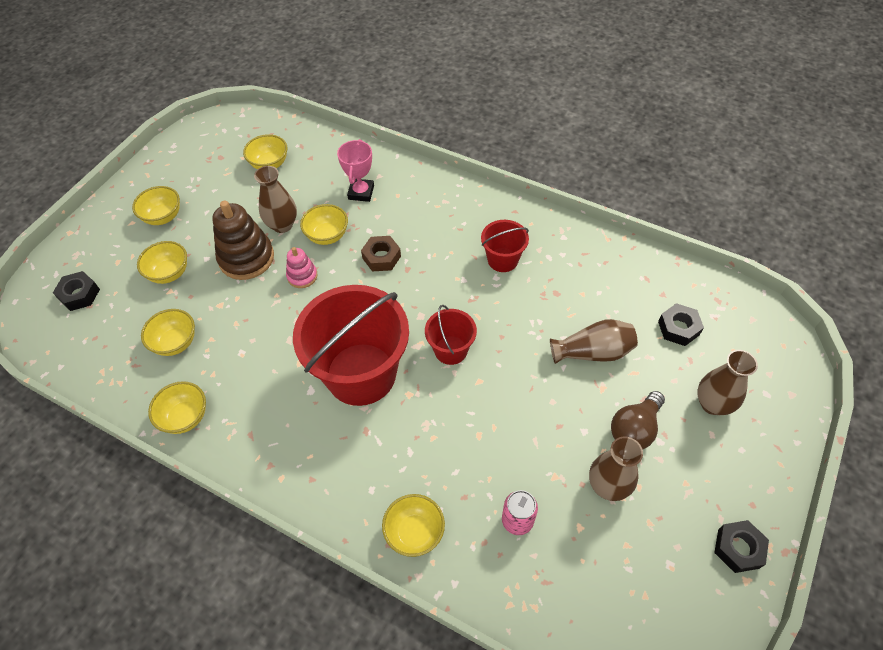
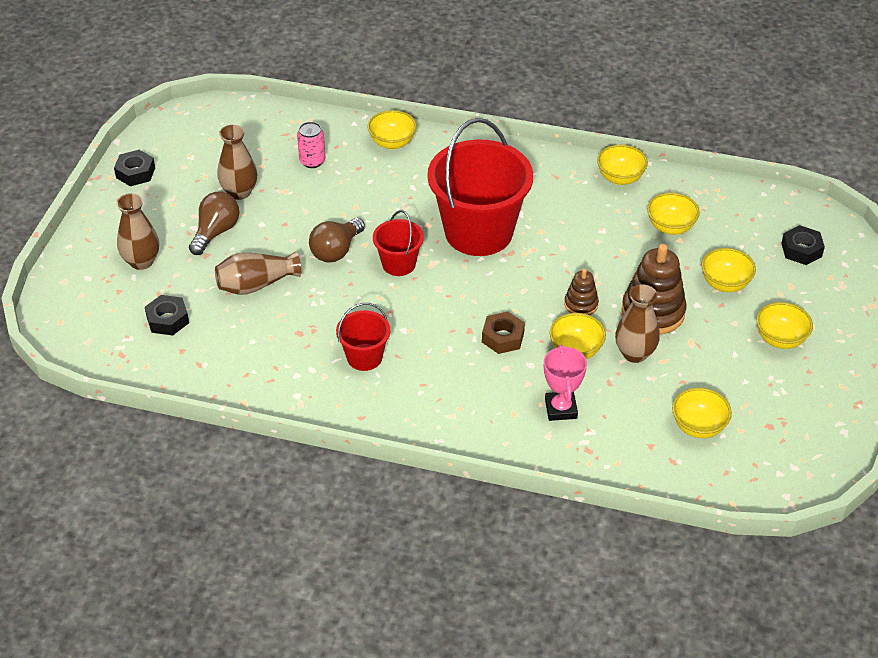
camera: 165 degrees right, 10 degrees down
(302, 276) = (581, 304): pink stacking toy -> brown stacking toy
(509, 378) = (336, 251): none -> brown light bulb

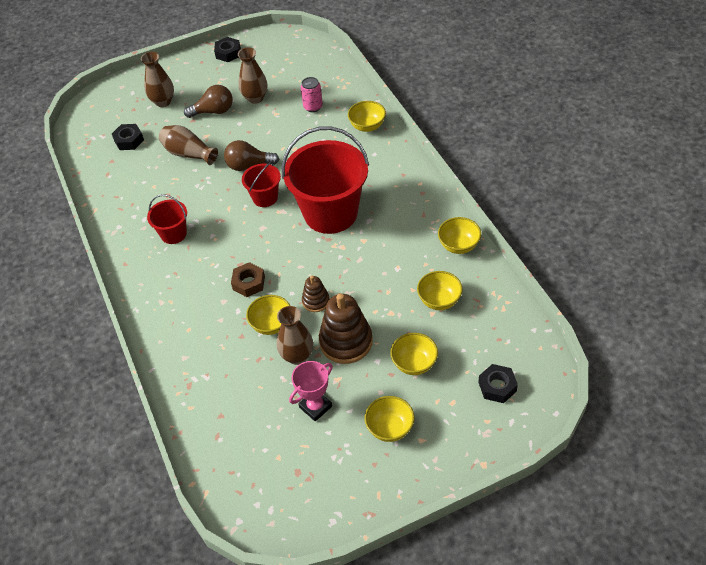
camera: 55 degrees right, 5 degrees up
(561, 409) = (212, 349): pink trophy -> pink trophy (315, 407)
(698, 427) = (260, 431): yellow bowl -> none

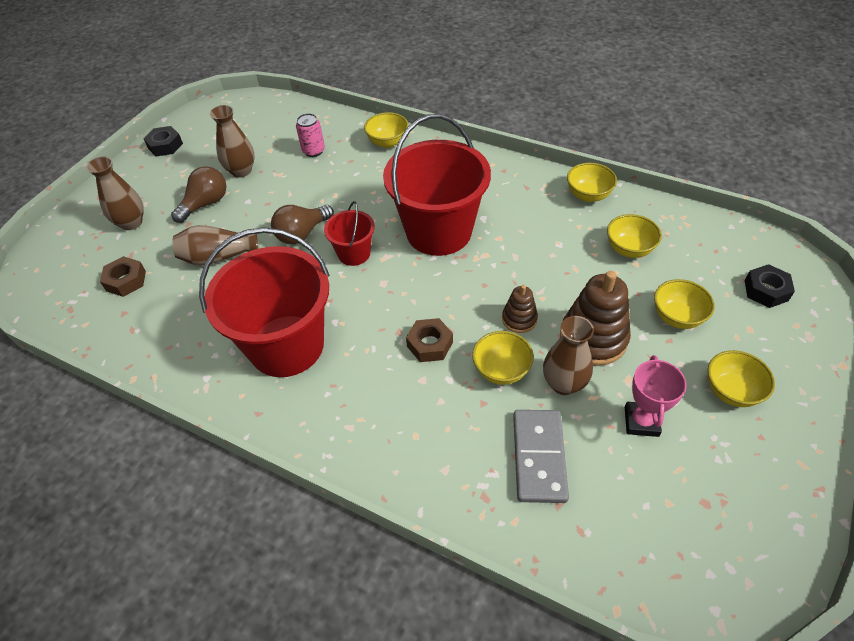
camera: 40 degrees left, 0 degrees up
(129, 140) = (126, 281): black nut -> brown nut
(173, 234) = (286, 345): red bucket -> red bucket, size x2.07
(238, 385) = (538, 457): none -> grey domino

